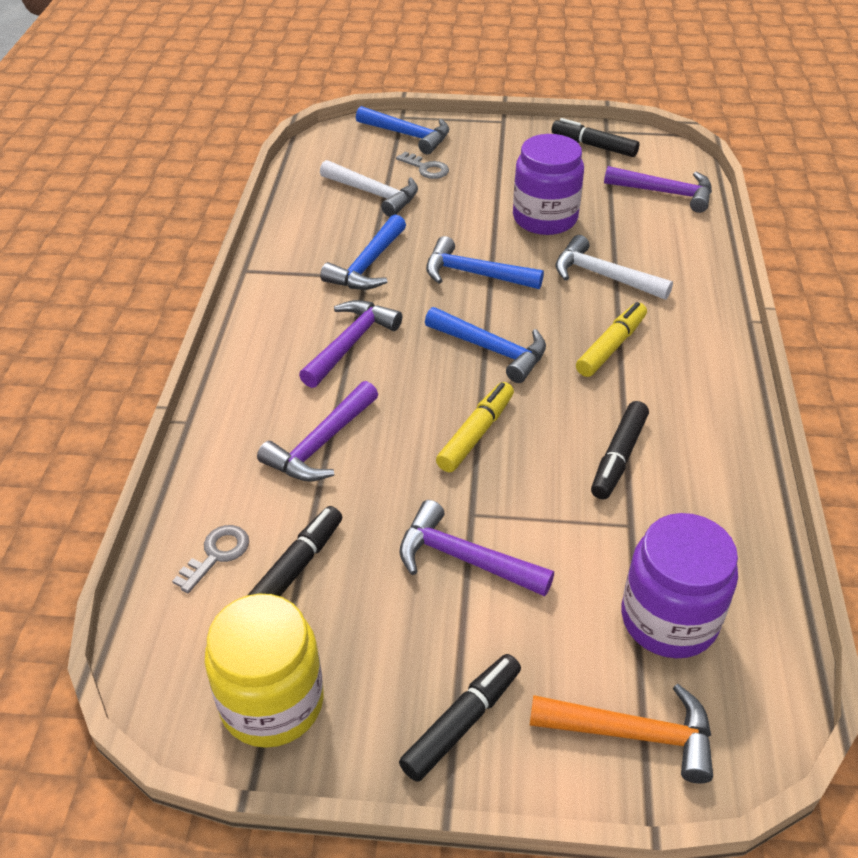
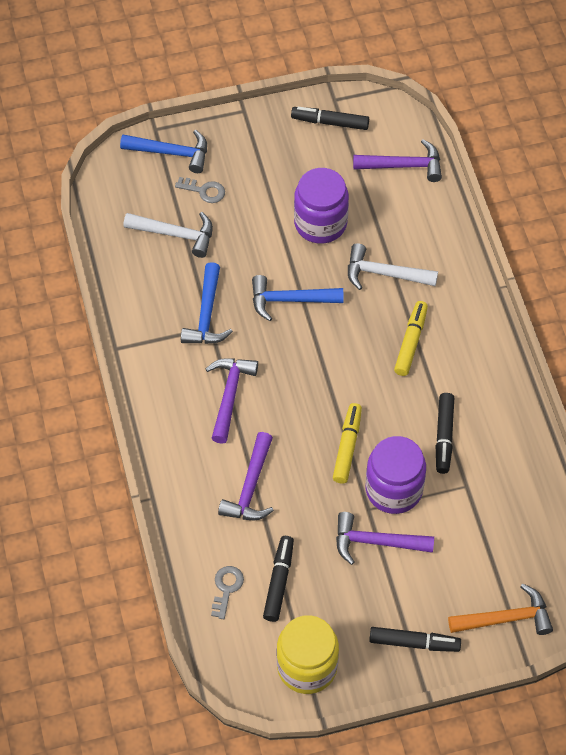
camera: 20 degrees left, 15 degrees up
(462, 722) = (414, 643): black marker -> black marker turned 75 degrees clockwise
(492, 350) = (330, 370): blue hammer -> none
(669, 619) = (506, 543): purple jar -> purple jar (394, 489)

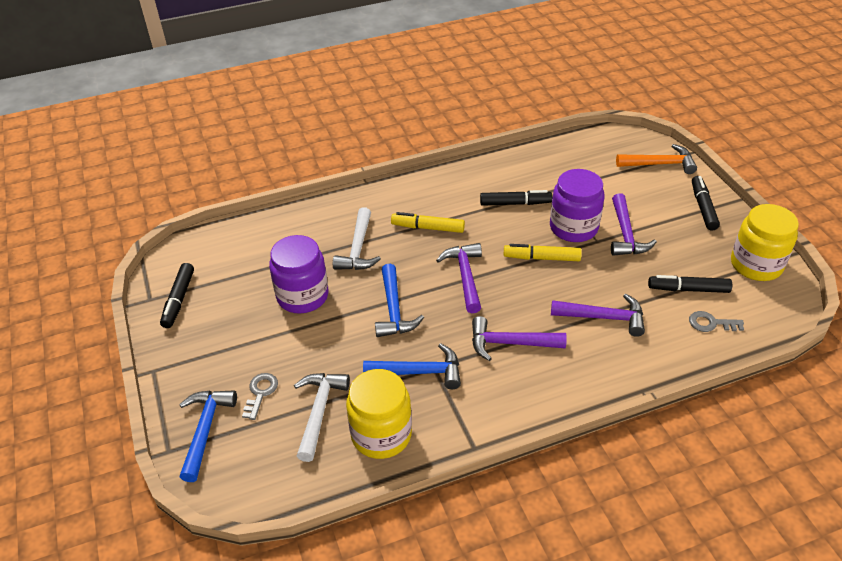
camera: 95 degrees left, 15 degrees down
(142, 279) = (381, 434): none -> yellow jar
(403, 166) = (236, 245): purple hammer -> purple hammer (465, 276)
(506, 618) = (660, 164): orange hammer -> orange hammer turned 105 degrees clockwise

